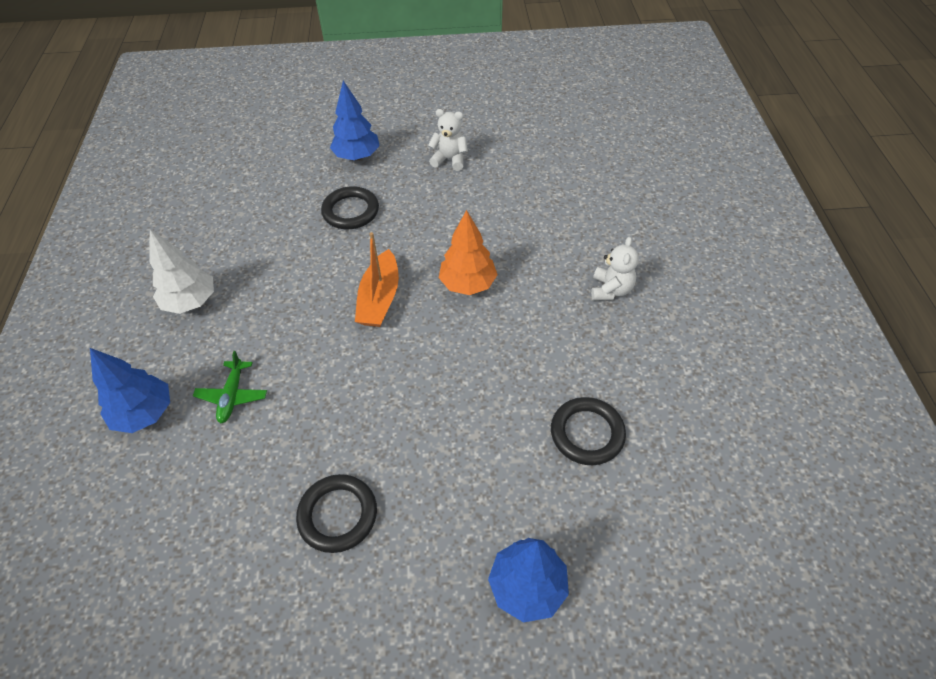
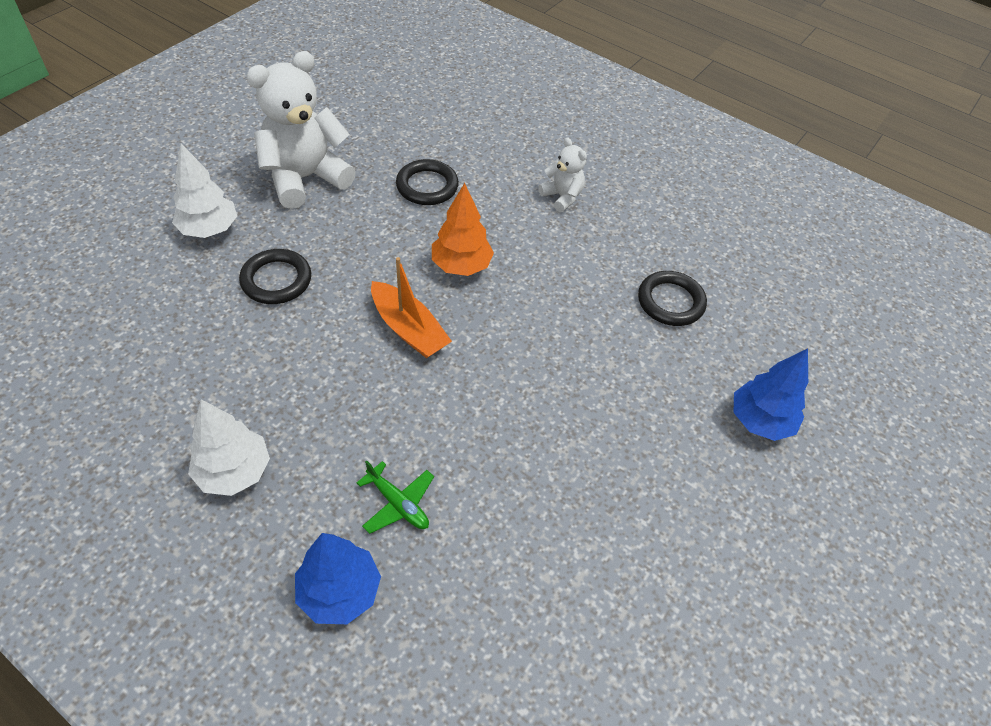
camera: 55 degrees left, 0 degrees up
(338, 515) = (602, 499): black ring -> black ring (427, 186)
(357, 156) = (209, 229): blue tree -> white tree
(449, 160) = (305, 178): white teddy bear -> white teddy bear, size x2.00

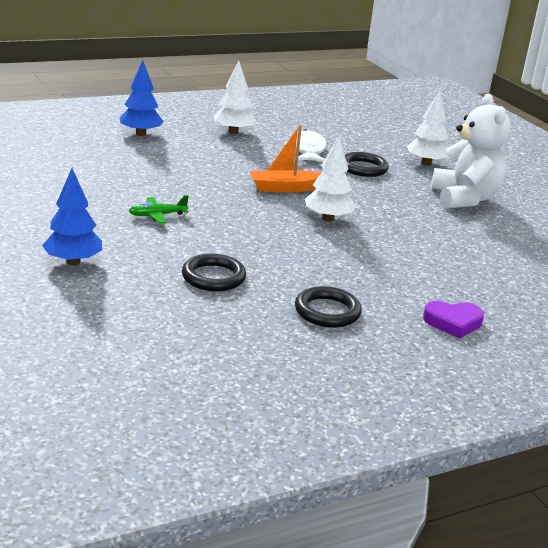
camera: 120 degrees right, 25 degrees down
(250, 355) = (307, 150): none -> white fish
(398, 503) = (168, 154): green plane -> green plane (157, 215)
(427, 186) = (428, 233): black ring -> black ring (327, 311)
(461, 266) = (328, 218): orange tree -> white tree
(562, 197) = (376, 281): white teddy bear -> none
(585, 141) = (453, 322): none -> purple heart

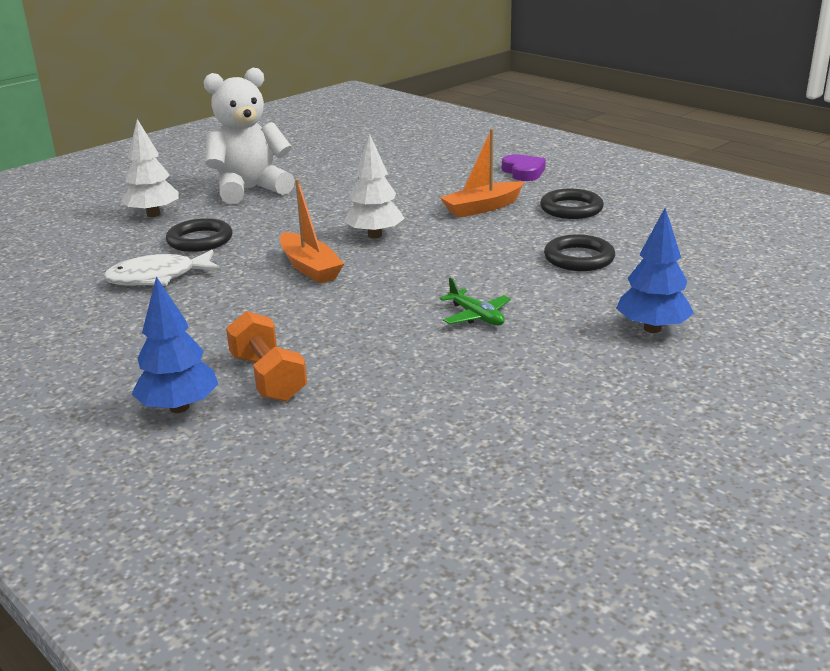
camera: 105 degrees left, 0 degrees up
(147, 153) = (268, 378): none -> orange dumbbell
(233, 132) = (114, 337): white tree -> none
(359, 273) = (482, 208): none -> orange boat

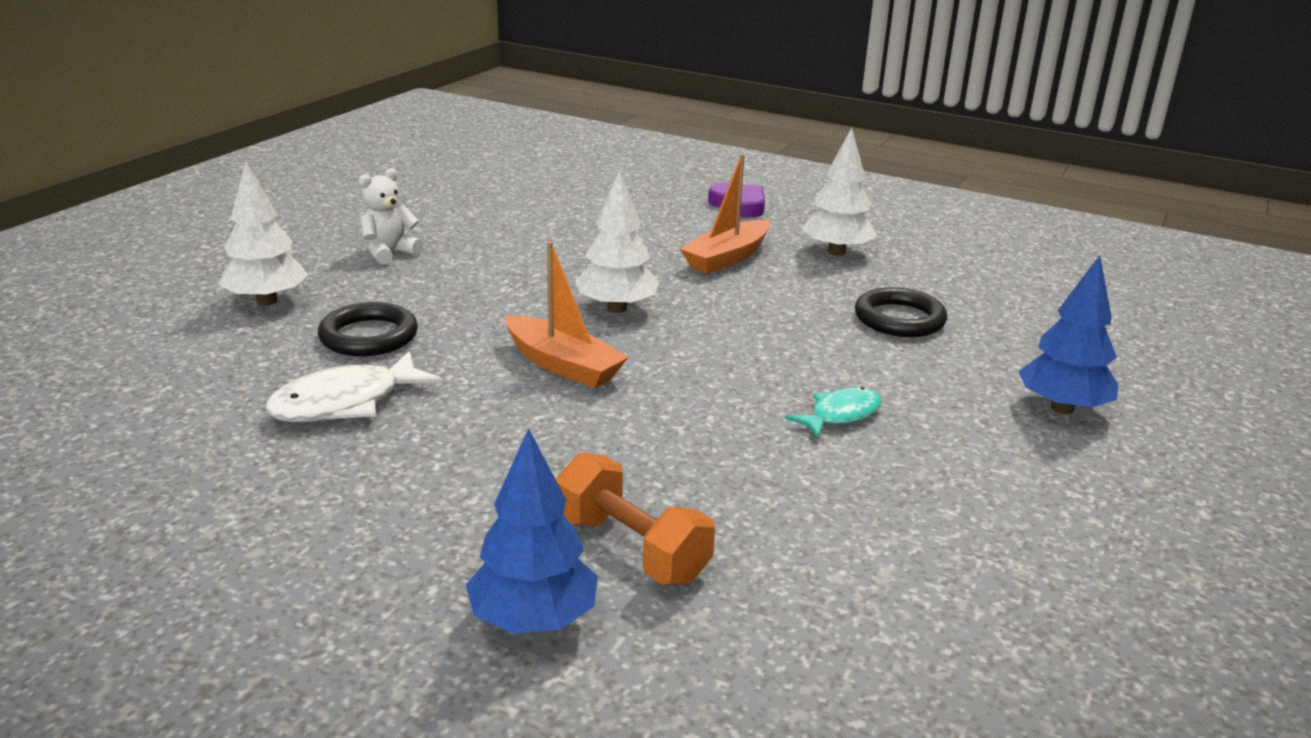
camera: 20 degrees left, 0 degrees up
(250, 190) = (389, 253): white teddy bear -> white teddy bear, size x0.50
(476, 316) = (840, 415): green plane -> turquoise fish
(571, 209) = (836, 252): black ring -> white tree

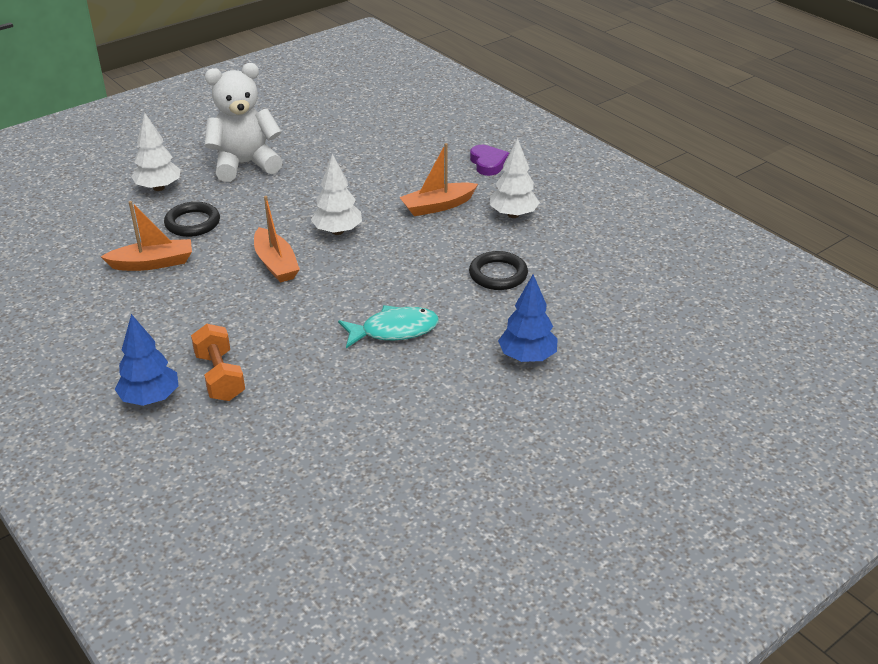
camera: 25 degrees right, 10 degrees up
(345, 403) = (153, 263): white fish -> orange boat
(389, 253) = (245, 164): white teddy bear -> white teddy bear, size x2.00
(840, 415) = (394, 330): turquoise fish -> turquoise fish, size x1.56

